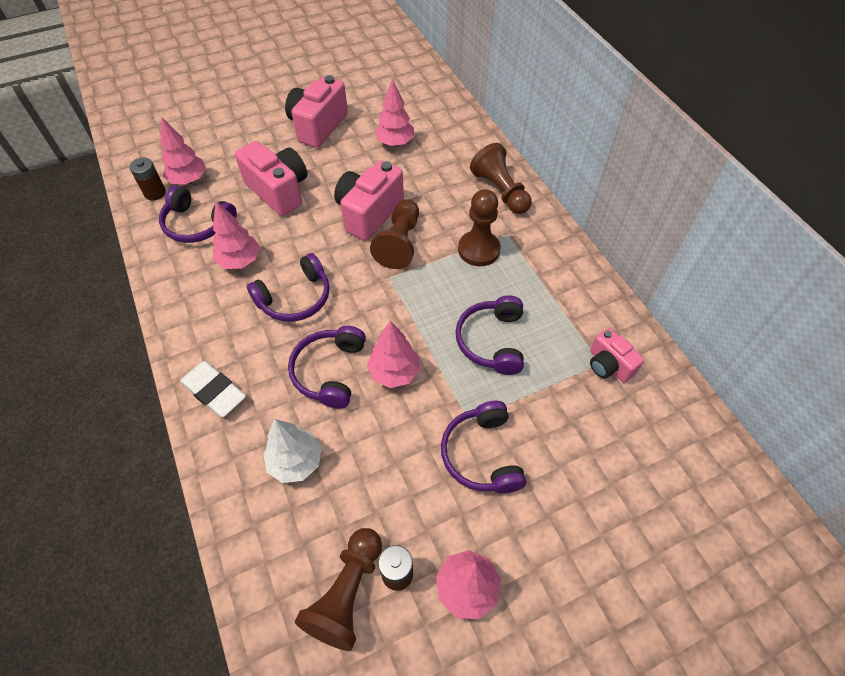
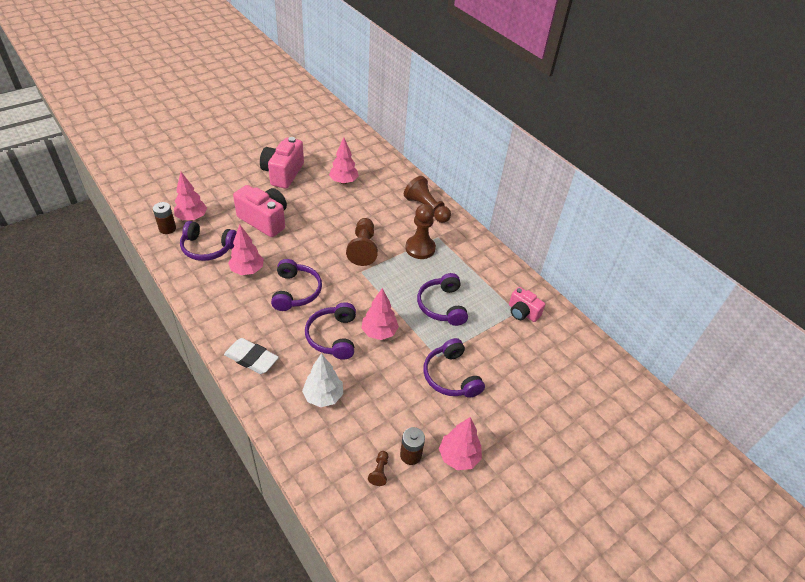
camera: 15 degrees left, 10 degrees down
(295, 298) = (296, 291): purple headphones -> purple headphones turned 45 degrees counterclockwise
(347, 593) = (379, 471): brown pawn -> brown pawn, size x0.46
(369, 213) = (336, 230): pink camera -> none

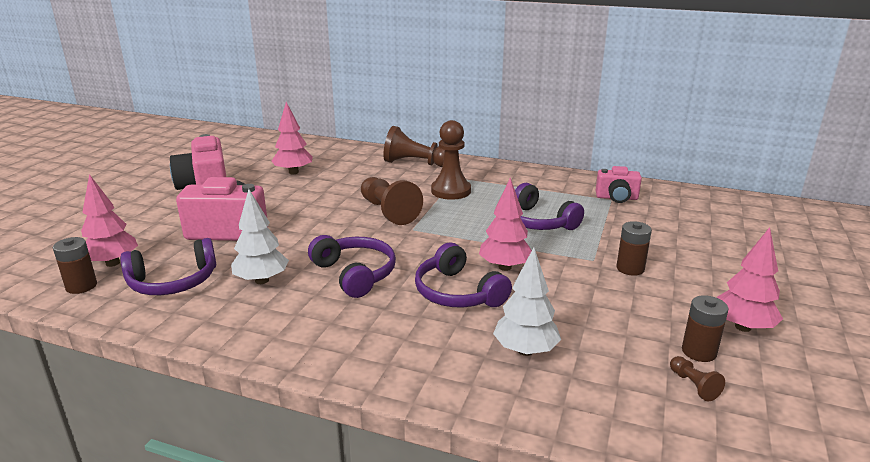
camera: 30 degrees left, 20 degrees down
(247, 270) = (262, 280): pink tree -> white tree
(251, 359) = (380, 360): white eraser -> none
(450, 376) = (630, 268): purple headphones -> brown battery

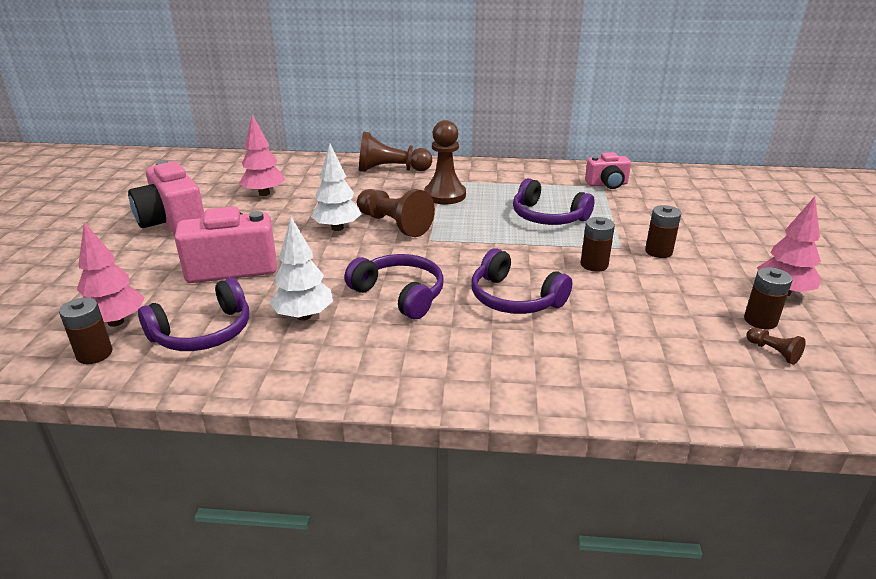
camera: 15 degrees left, 5 degrees up
(505, 267) = (544, 266): pink tree -> none
(525, 350) = (611, 345): white tree -> white tree (337, 228)
(555, 272) = (594, 264): none -> brown battery

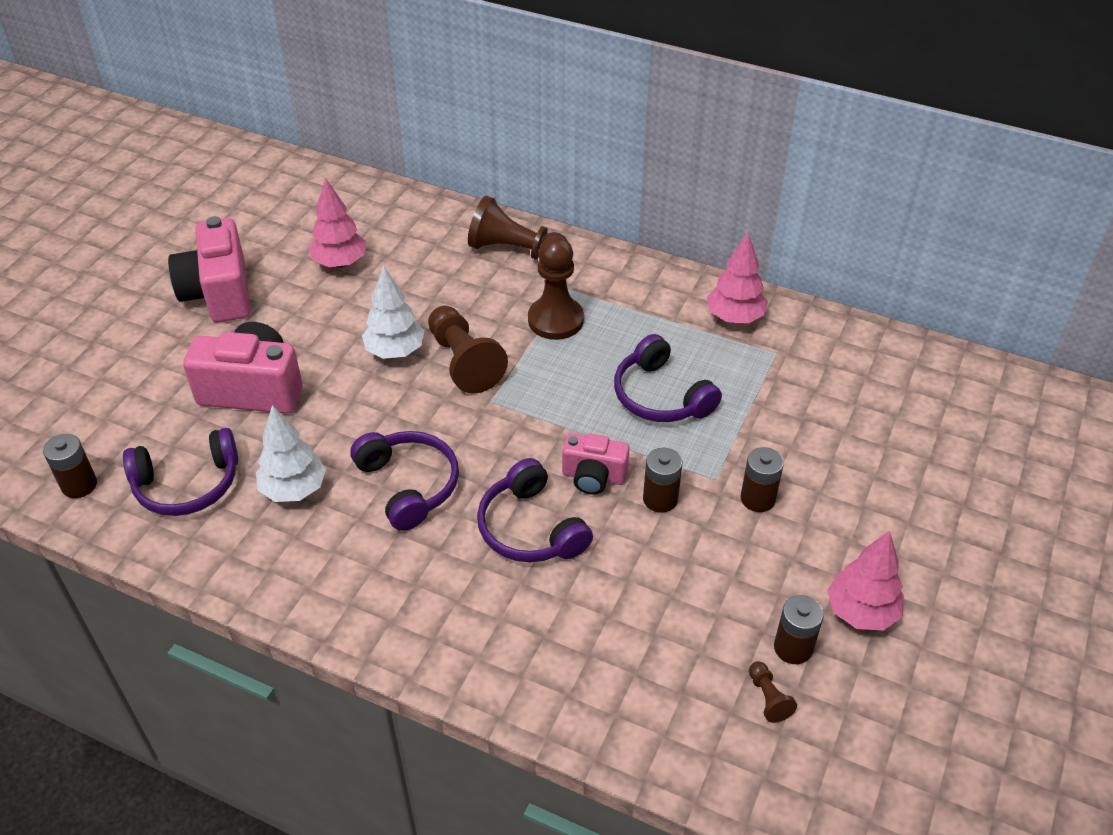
camera: 20 degrees right, 15 degrees up
(115, 322) = (111, 444): pink tree -> pink tree (734, 317)
(607, 184) = (785, 350): pink camera -> pink camera (593, 477)

